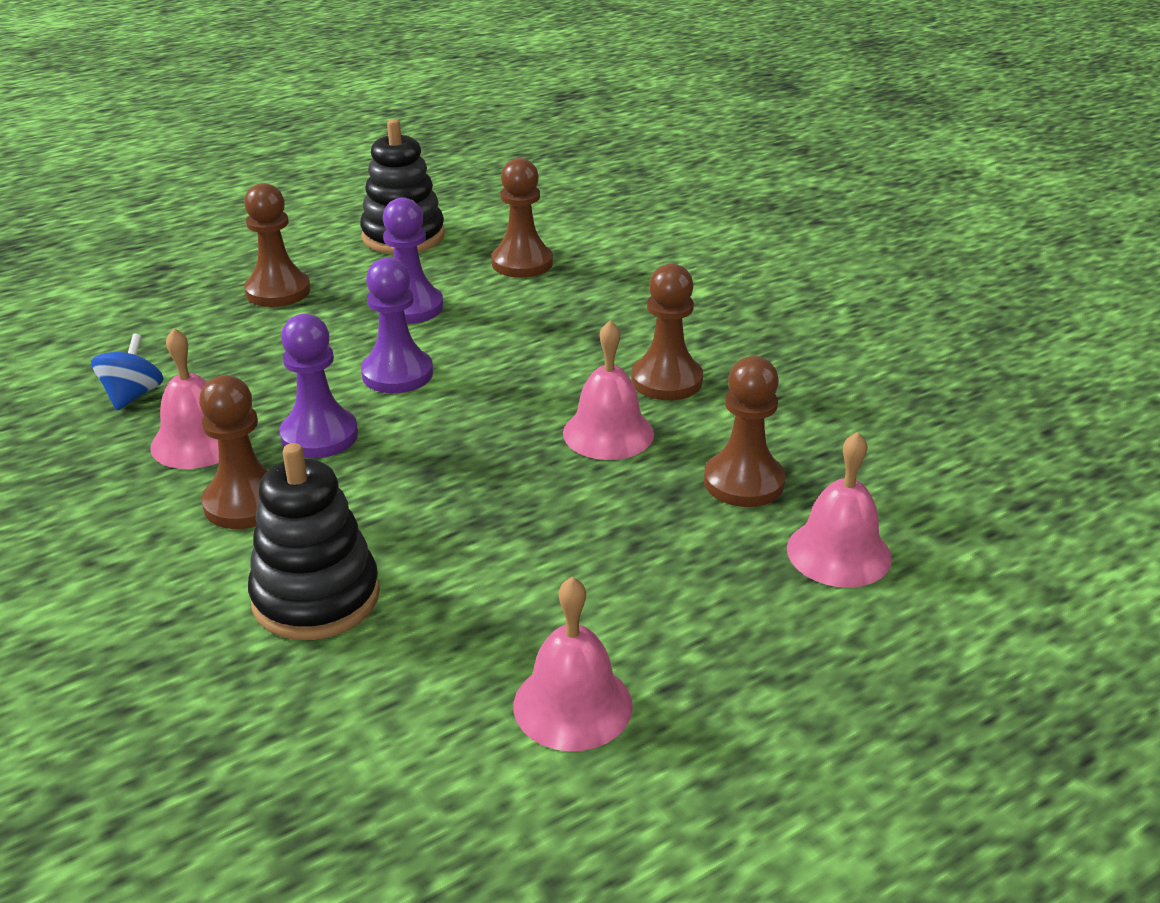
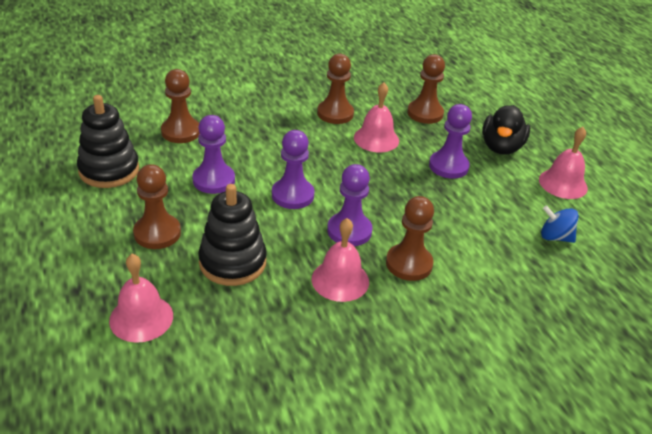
camera: 80 degrees left, 5 degrees up
(132, 395) = (273, 309): blue spinning top -> blue spinning top (555, 237)
(316, 597) = (492, 245): black stacking toy -> black stacking toy (232, 262)
(559, 527) = (448, 166): none -> purple pawn
(674, 599) = (501, 147): none -> black duck
(838, 553) = (476, 104): pink bell -> pink bell (141, 318)

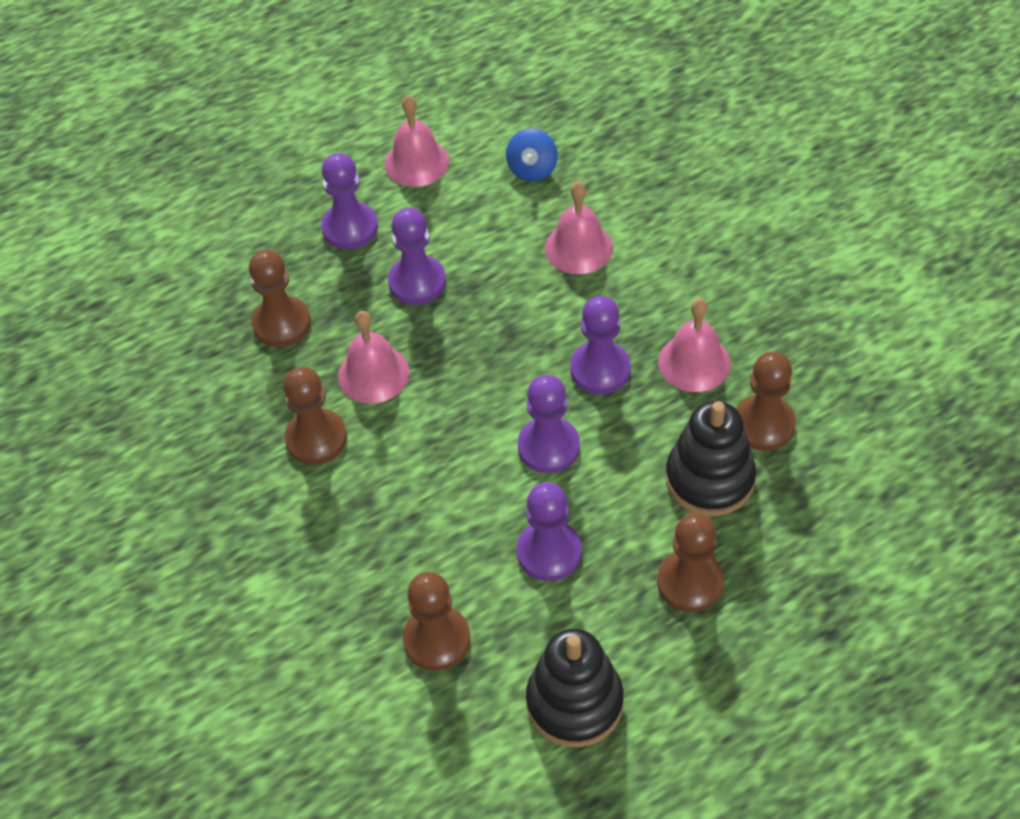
camera: 95 degrees left, 15 degrees up
(141, 318) = (841, 544): pink bell -> pink bell (578, 247)
(409, 264) = (638, 301): brown pawn -> brown pawn (763, 424)
(501, 147) = (350, 228): black duck -> purple pawn

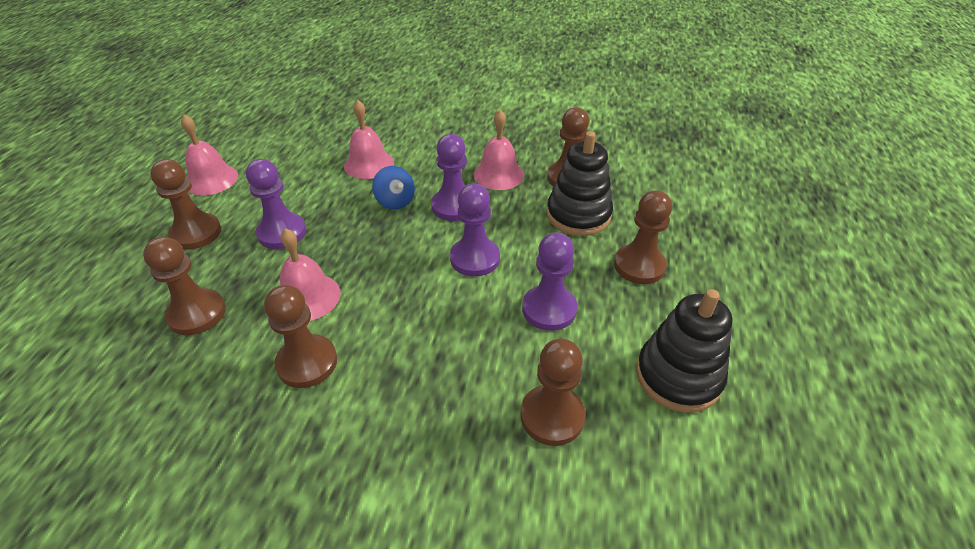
camera: 50 degrees left, 10 degrees down
(350, 228) = (196, 233): purple pawn -> brown pawn
(532, 169) = (296, 147): blue spinning top -> blue spinning top (395, 201)

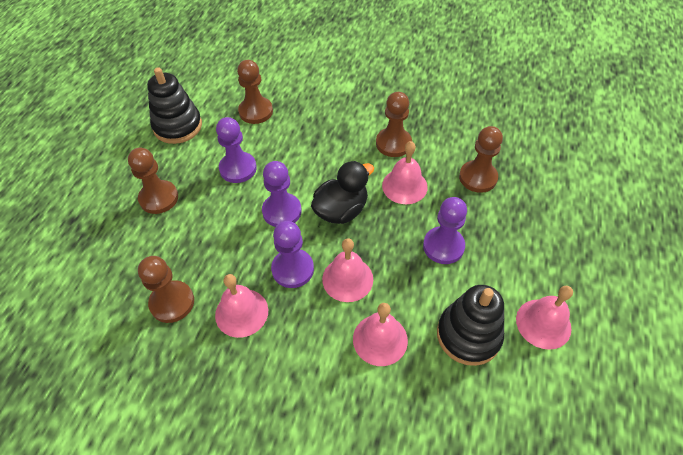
camera: 175 degrees left, 10 degrees up
(196, 233) = (518, 250): brown pawn -> none
(395, 201) = (347, 279): blue spinning top -> pink bell
(399, 263) = (341, 210): none -> black duck
(578, 215) = (183, 251): black stacking toy -> black stacking toy (468, 335)

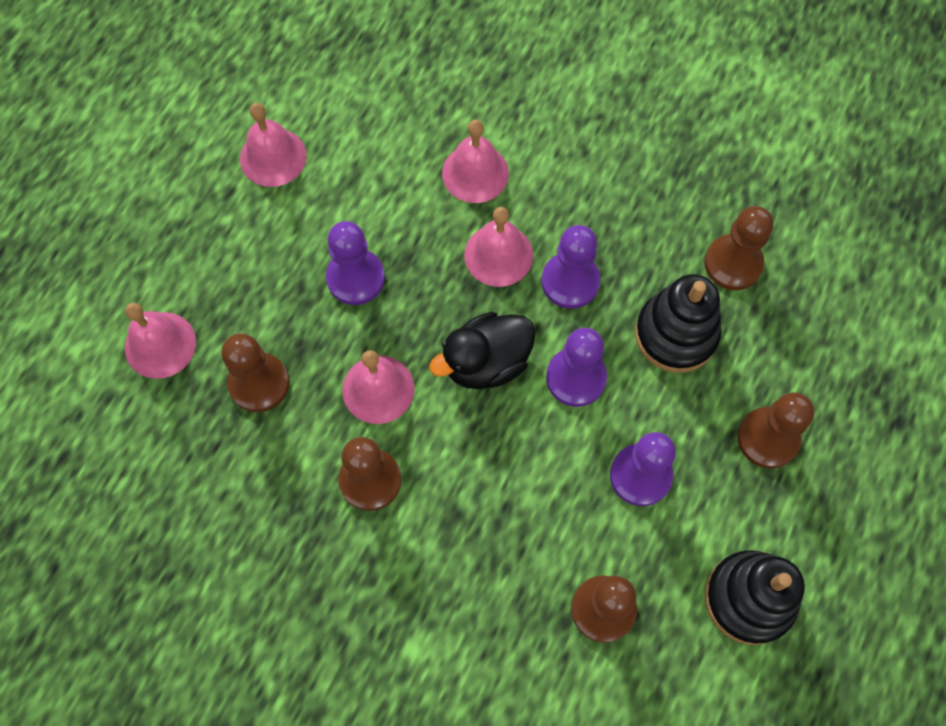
camera: 170 degrees left, 15 degrees up
(241, 312) = (642, 235): pink bell -> pink bell (160, 345)
(468, 335) = (368, 159): black stacking toy -> black stacking toy (676, 334)

